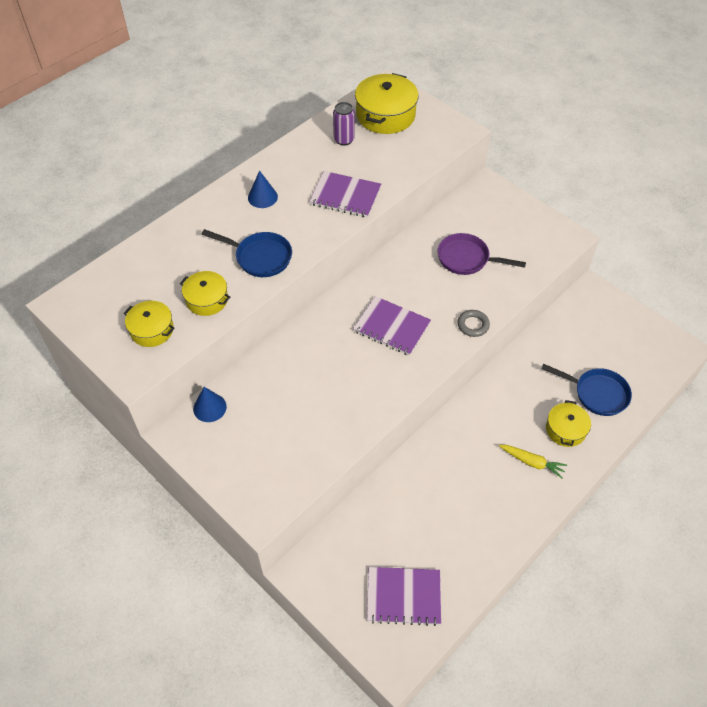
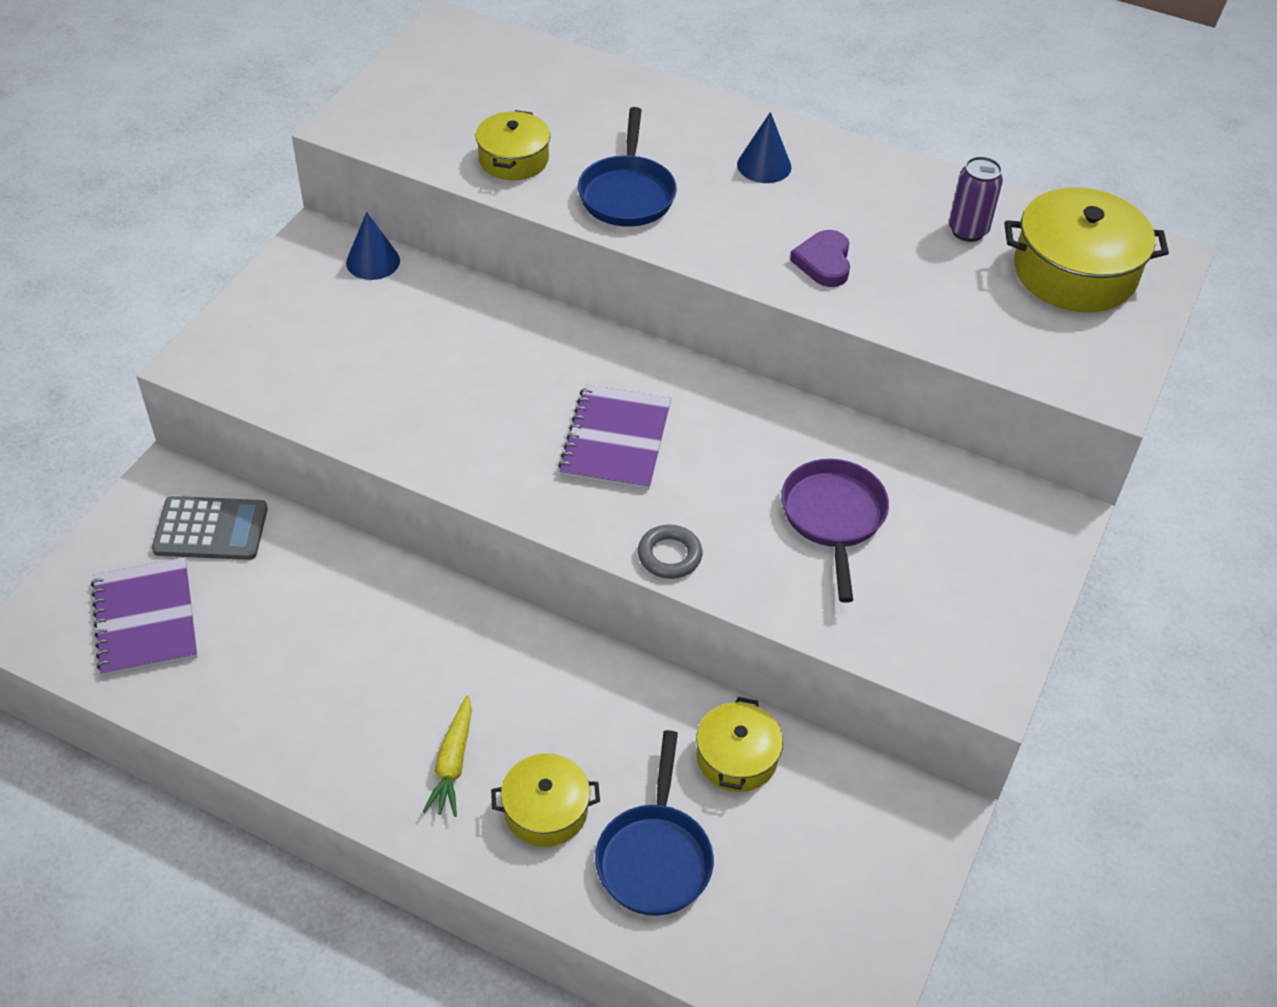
camera: 70 degrees right, 5 degrees down
(152, 330) = (433, 120): yellow pot -> yellow pot (736, 757)
(345, 196) = (824, 262): purple notebook -> purple heart
(347, 552) = (211, 529): none -> grey calculator

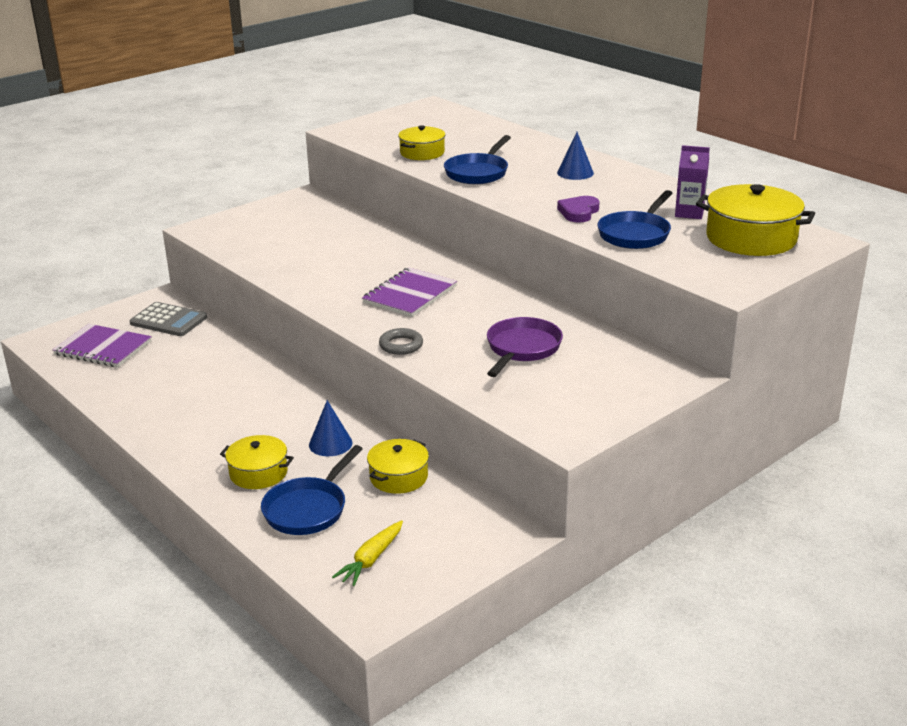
camera: 25 degrees right, 20 degrees down
(146, 619) = (103, 348): purple notebook -> purple notebook turned 75 degrees counterclockwise
(373, 261) = (329, 207): blue cone -> blue cone (330, 444)
(453, 763) = (220, 440): yellow carrot -> yellow carrot (371, 559)
(927, 297) = (636, 234): none -> blue pan
(968, 230) = (689, 213): purple can -> purple carton

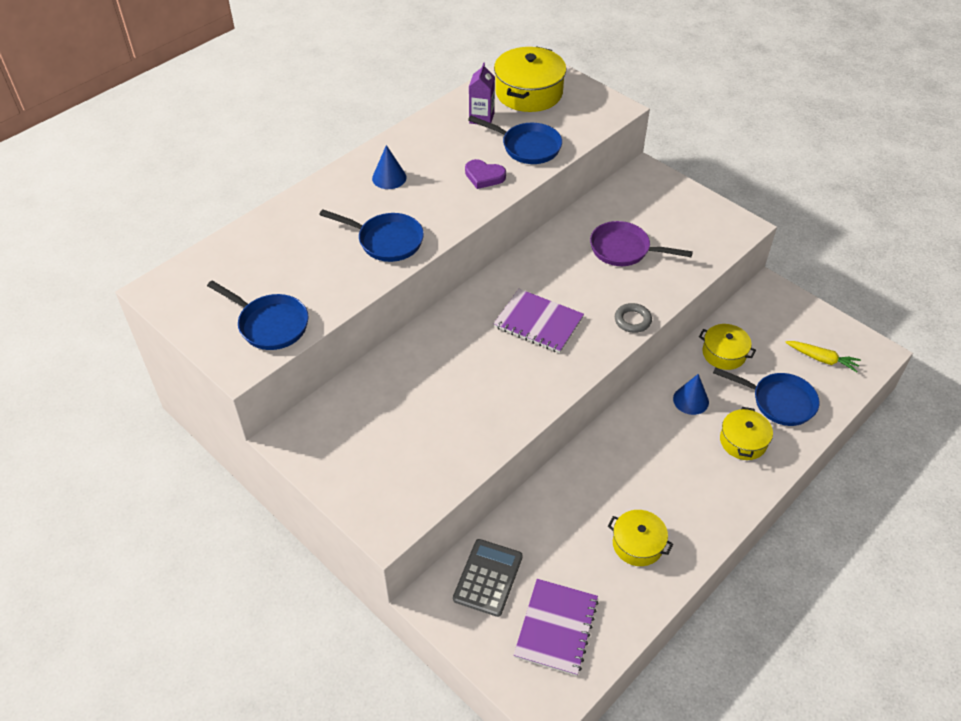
camera: 95 degrees left, 20 degrees up
(380, 137) = (270, 324): none -> blue pan
(422, 153) = (325, 286): yellow pot -> yellow pot (637, 544)

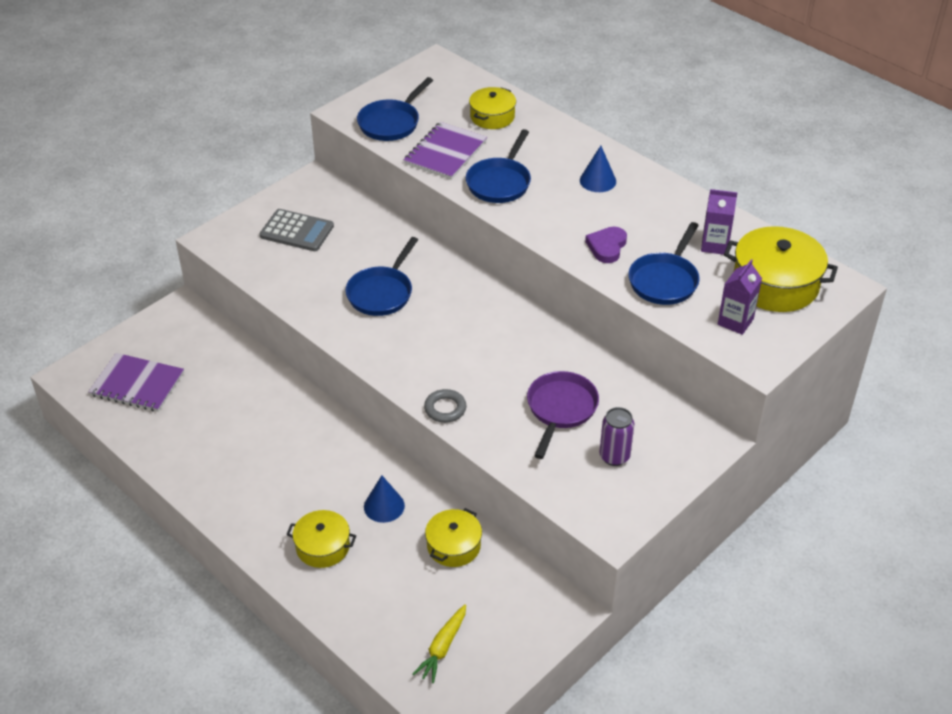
camera: 90 degrees right, 5 degrees down
(488, 577) = (195, 342): grey calculator -> grey calculator (297, 231)
(538, 322) = (444, 334): purple notebook -> purple notebook (445, 153)
(574, 115) = (735, 322): none -> purple carton
(637, 544) = (209, 445): yellow pot -> yellow pot (492, 117)
(670, 222) = (614, 456): none -> purple can
(779, 402) = (376, 590): blue pan -> blue pan (382, 293)

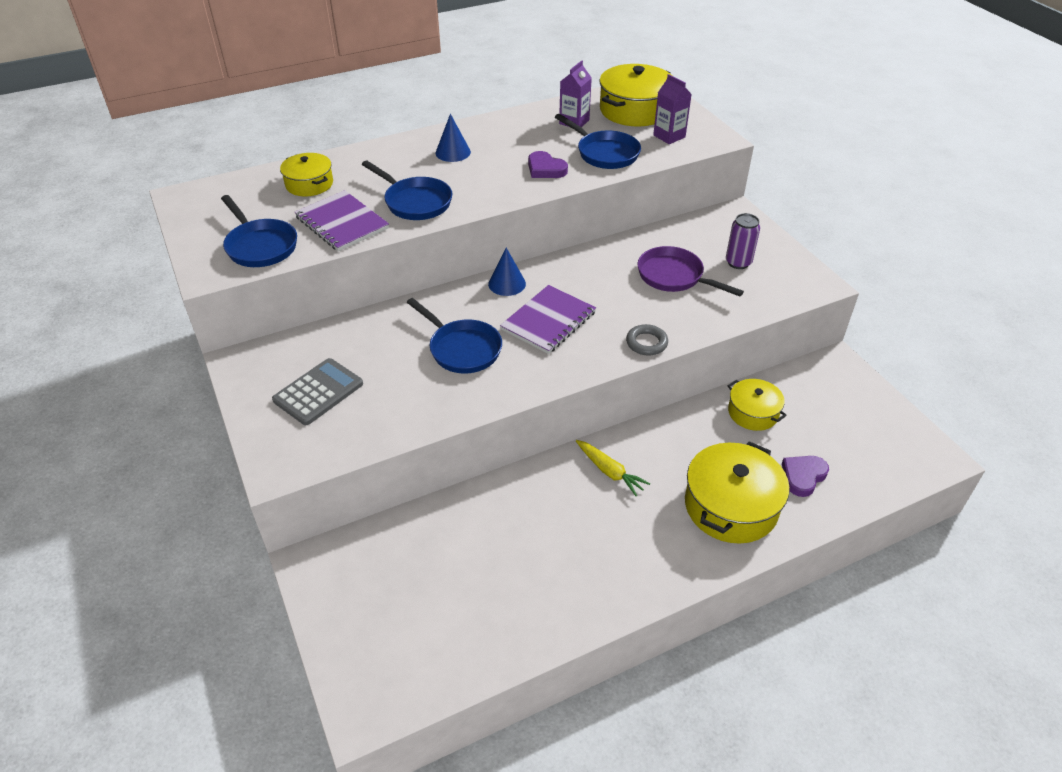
camera: 70 degrees left, 0 degrees up
(137, 384) = (420, 633): purple notebook -> purple notebook (548, 321)
(322, 547) = (731, 506): yellow pot -> yellow pot, size x1.67
(380, 597) = (803, 476): none -> purple heart
(384, 506) = (691, 448): blue cone -> blue cone (507, 284)
(443, 647) = (866, 447): yellow carrot -> yellow carrot (609, 471)

